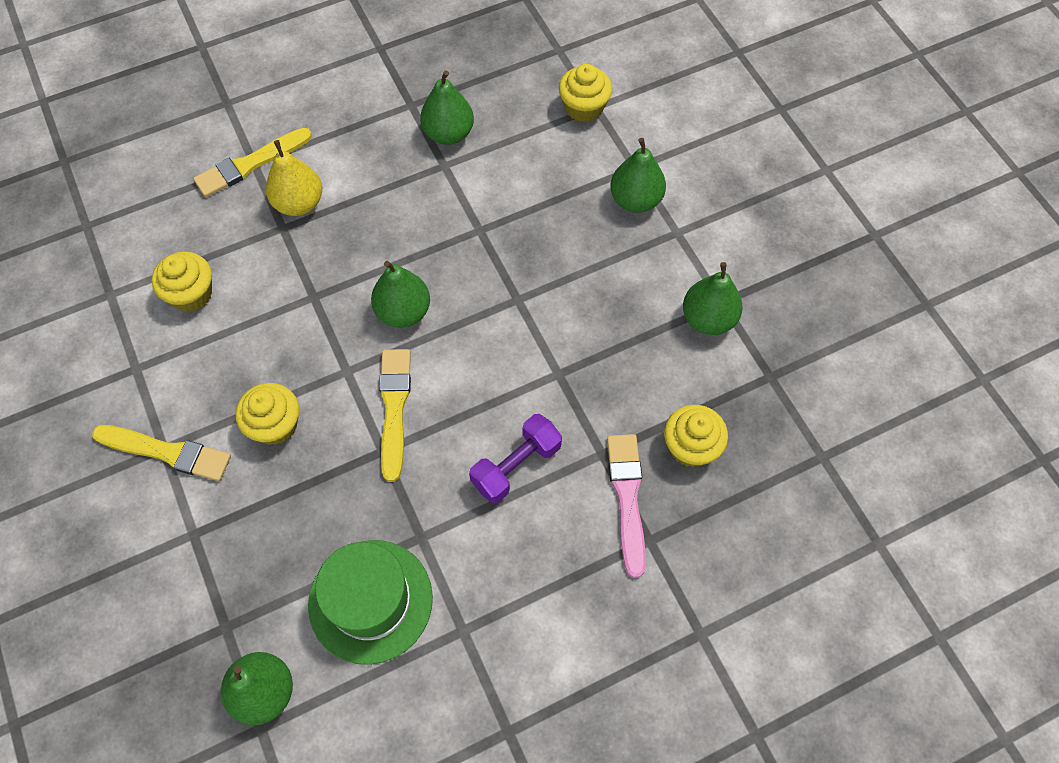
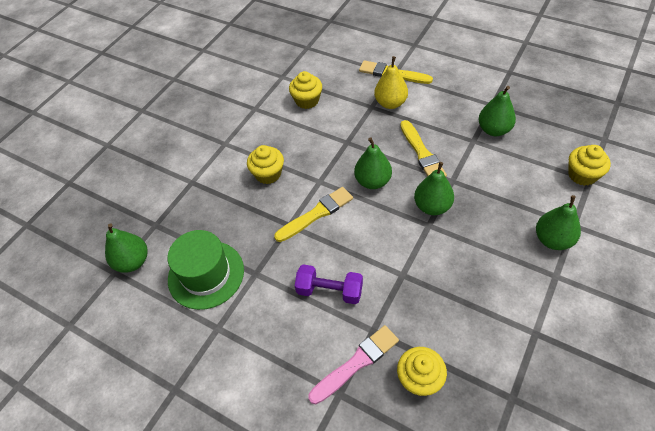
camera: 60 degrees right, 10 degrees down
(167, 452) = (223, 146): yellow brush -> yellow brush (422, 153)
(708, 319) = (515, 332): green pear -> green pear (432, 206)

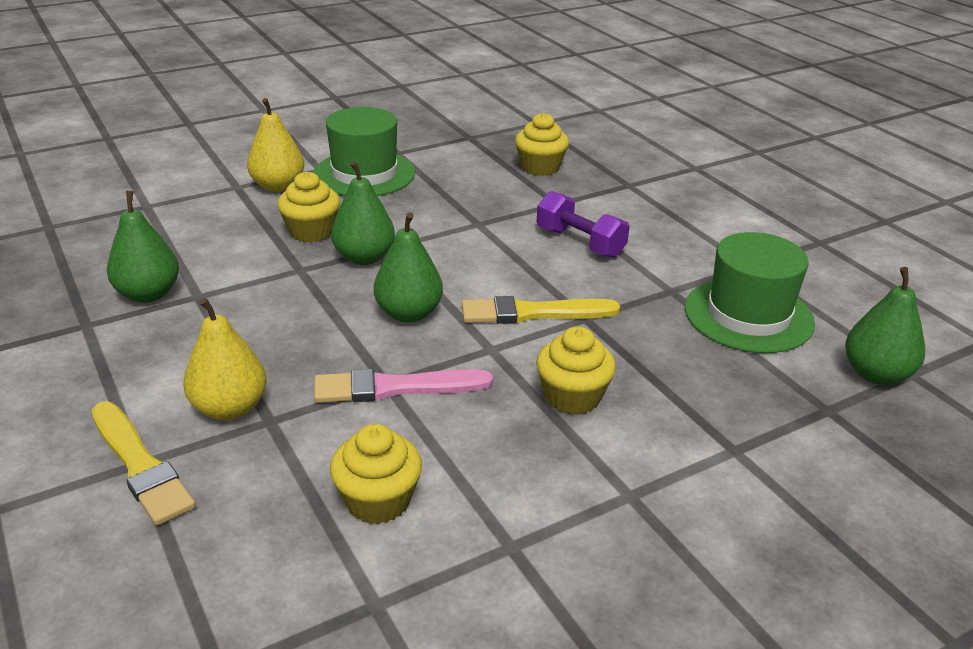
camera: 155 degrees left, 20 degrees down
(356, 363) = (595, 193): pink brush -> pink brush (395, 388)
(422, 153) = (291, 314): yellow brush -> none
(523, 287) = (364, 174): none -> green hat
(552, 239) = (278, 186): green pear -> yellow pear
(582, 175) = (145, 212): yellow cupcake -> yellow cupcake (311, 231)

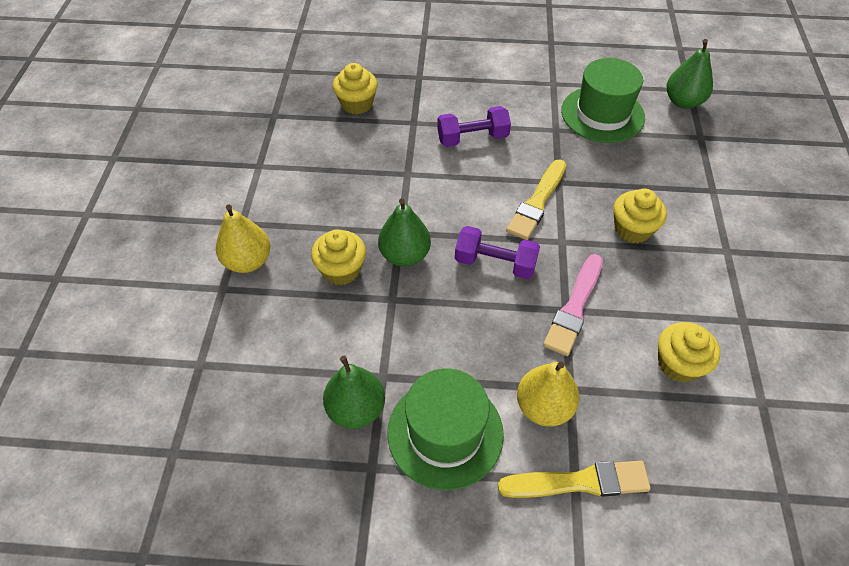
camera: 55 degrees left, 20 degrees up
(364, 174) = (276, 200): green hat -> green hat (445, 433)
(408, 313) = (495, 263): green pear -> purple dumbbell

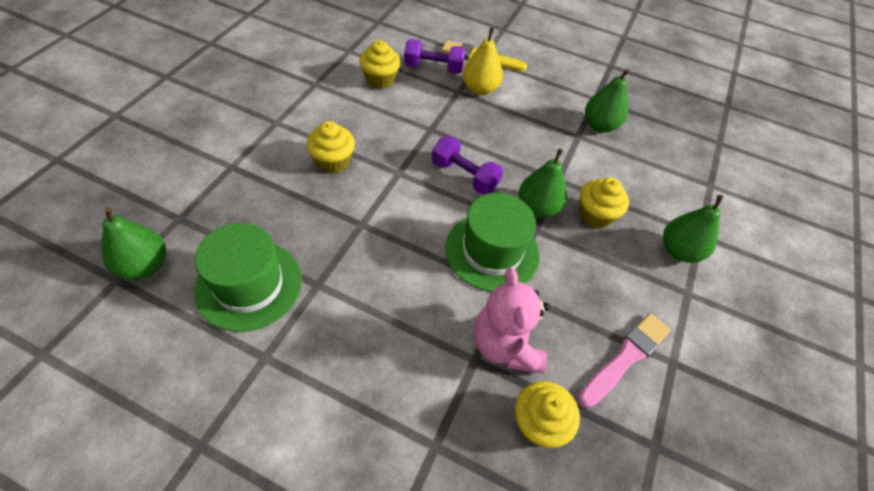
camera: 165 degrees left, 0 degrees up
(248, 261) = (679, 251): yellow pear -> green pear
(395, 137) = (505, 345): none -> pink teddy bear
(445, 433) = (546, 98): green hat -> green hat (492, 251)
(472, 138) = (416, 308): purple dumbbell -> purple dumbbell (433, 68)
(537, 202) = (396, 212): yellow brush -> none
(574, 307) = (423, 128): pink brush -> pink brush (625, 358)

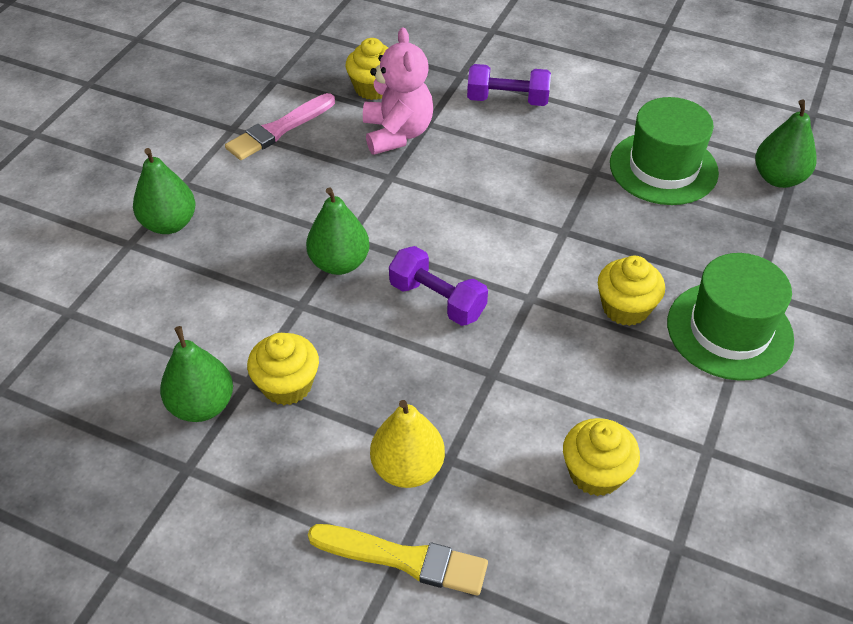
camera: 175 degrees left, 5 degrees down
(433, 68) = (499, 515): purple dumbbell -> purple dumbbell (507, 100)
(492, 251) = (404, 211): green hat -> green hat (729, 330)
(595, 215) = (262, 259): yellow cupcake -> yellow cupcake (287, 385)

